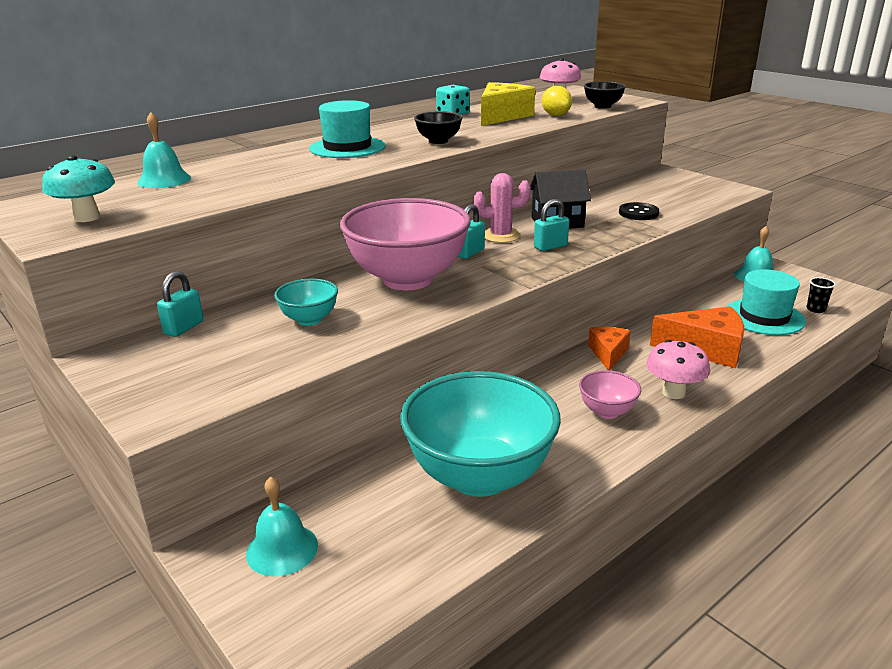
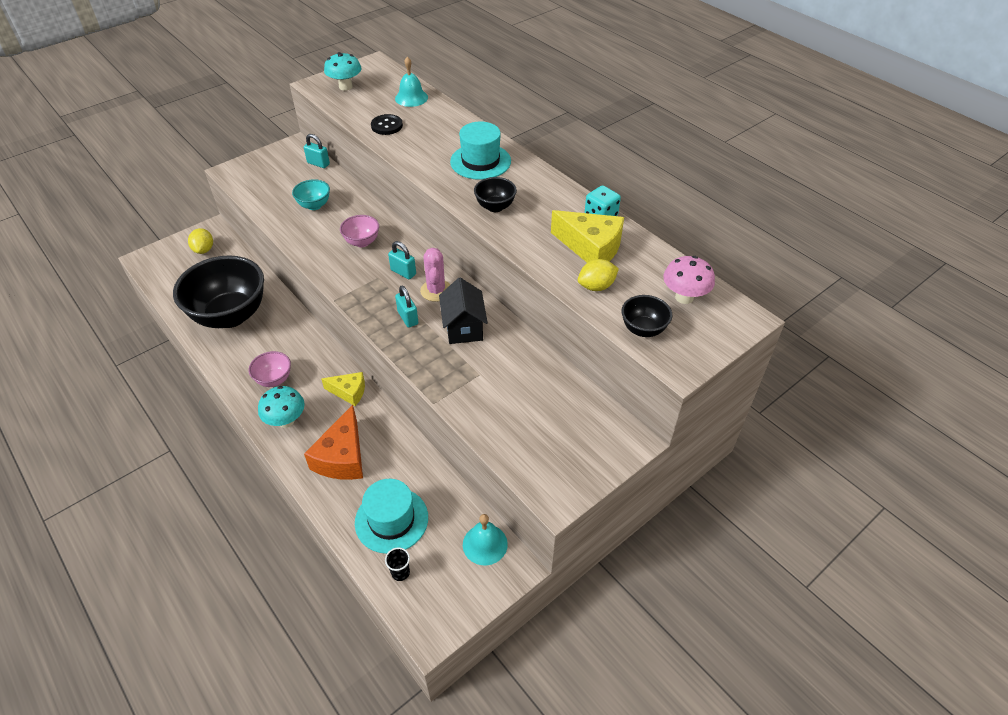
camera: 90 degrees right, 20 degrees up
(282, 549) = (204, 250): turquoise bell -> yellow lemon
(407, 279) = (362, 242): pink bowl -> pink bowl, size x0.45
(479, 476) = (230, 315): turquoise bowl -> black bowl
(608, 354) = (349, 392): orange cheese -> yellow cheese
(638, 213) = (483, 389): black button -> black button (387, 126)
(673, 392) = (286, 421): pink mushroom -> turquoise mushroom

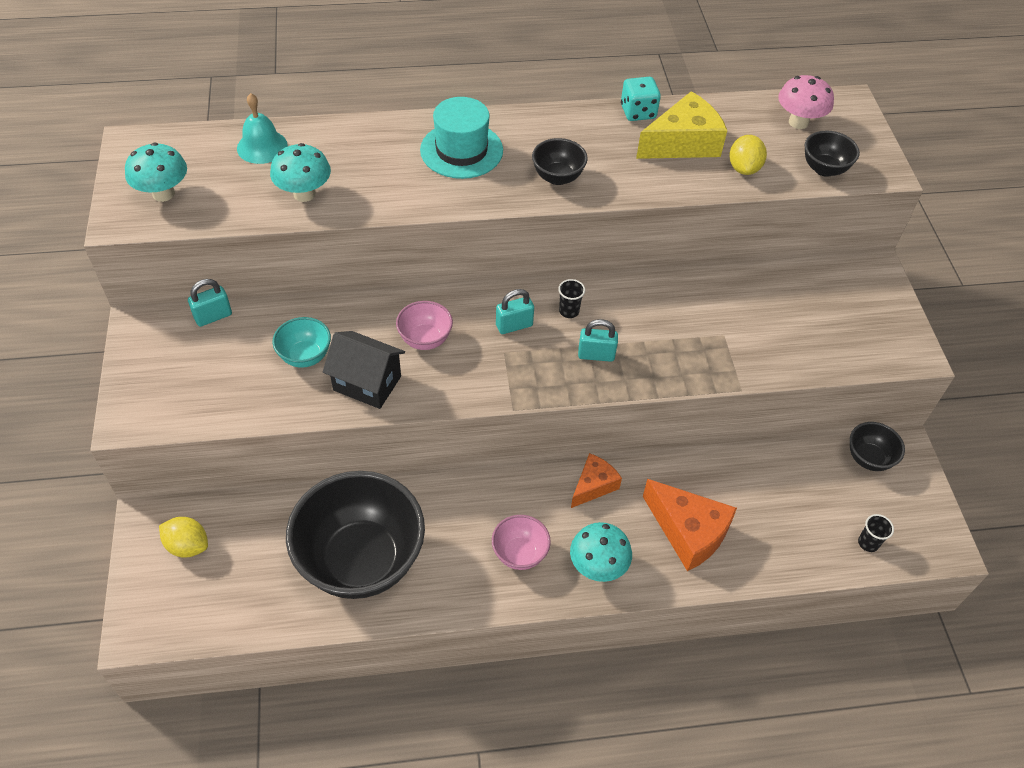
camera: 60 degrees left, 5 degrees up
(349, 392) = (593, 485): yellow cheese -> orange cheese
(387, 126) = (304, 194): black button -> turquoise mushroom
(391, 520) = (799, 522): turquoise hat -> none
(436, 290) = (569, 311): pink cactus -> black cup
(464, 328) = (646, 315): black house -> black house (367, 383)
(485, 544) = (868, 458): turquoise bell -> black bowl

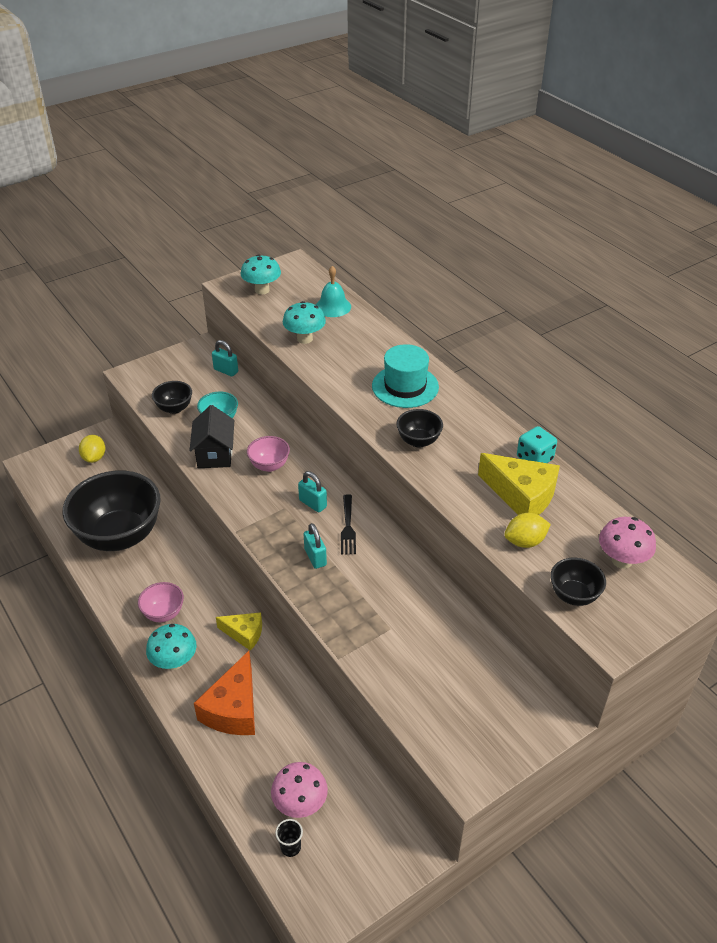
camera: 65 degrees right, 10 degrees down
(569, 311) = (348, 527): black cup -> black fork
(593, 485) = (244, 634): orange cheese -> yellow cheese
(825, 517) = (300, 804): none -> pink mushroom
(868, 458) = (385, 822): black bowl -> black bowl (174, 408)

